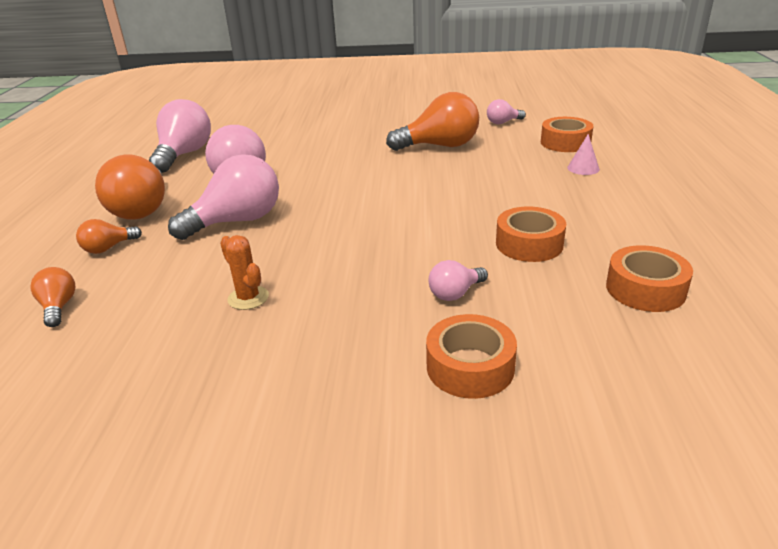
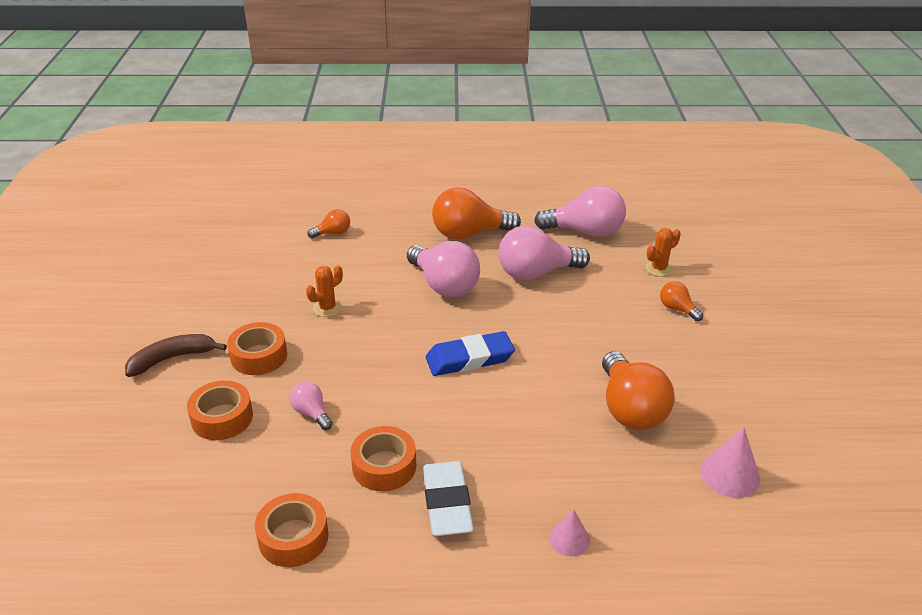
camera: 85 degrees right, 5 degrees up
(108, 248) = (406, 233): orange light bulb -> orange light bulb (677, 309)
(262, 131) = (659, 269): none -> orange cactus
(329, 448) = (172, 358): none -> brown banana
(369, 206) = (469, 359): none -> blue eraser
(503, 122) = (730, 475): pink light bulb -> pink cone
(565, 143) = (659, 534): orange tape -> orange tape (259, 356)
(565, 213) = (447, 503): none -> white eraser

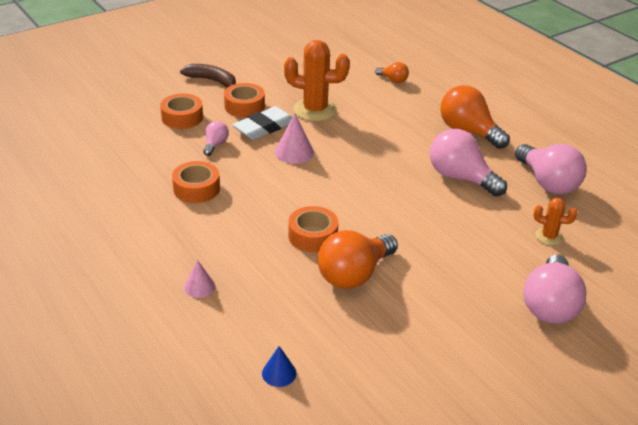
camera: 55 degrees right, 0 degrees up
(293, 537) = (114, 180): orange tape -> orange tape (313, 236)
(327, 308) = (315, 110): orange cactus -> orange cactus, size x1.94
(444, 285) = (394, 144): pink light bulb -> pink light bulb (550, 305)
(447, 503) = (187, 224): white eraser -> white eraser (264, 127)
(469, 359) = (329, 183): blue eraser -> none
(677, 309) = (505, 263): orange light bulb -> none
(730, 475) = (332, 348): pink cone -> pink cone (294, 152)
(746, 531) = (279, 373): none -> blue cone

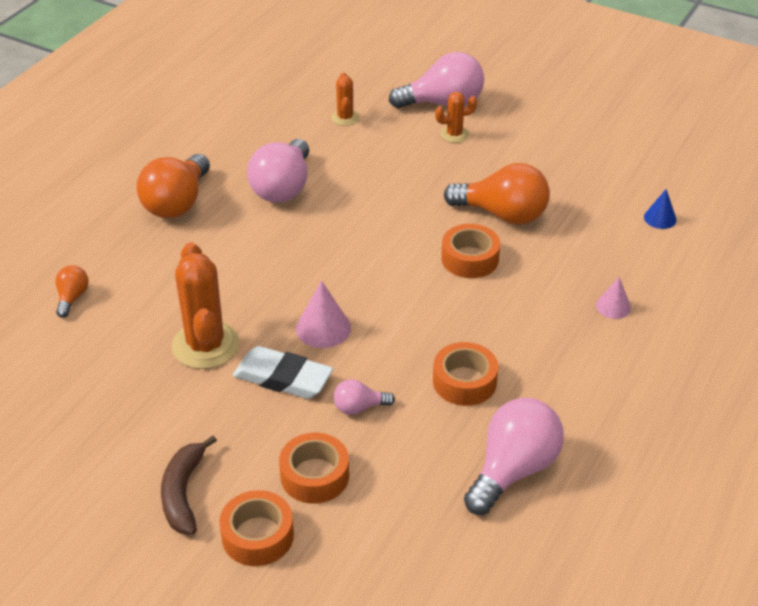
camera: 115 degrees left, 5 degrees up
(244, 106) = (239, 421): orange tape -> orange tape (257, 536)
(490, 292) = (454, 134): none -> orange cactus
(548, 183) = (250, 132): pink light bulb -> pink light bulb (513, 470)

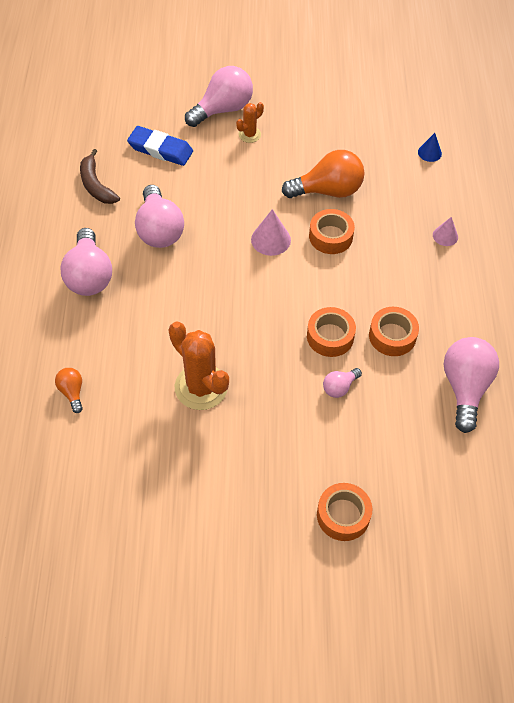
camera: 30 degrees left, 15 degrees up
(177, 203) = (89, 276): orange light bulb -> pink light bulb
(183, 493) = (272, 509): brown banana -> brown banana (96, 185)
(283, 378) = (273, 388): white eraser -> none
(314, 476) = (347, 453): orange tape -> orange tape (330, 336)
(323, 328) = (272, 336): pink cone -> pink cone (271, 239)
(345, 118) = (160, 149): orange cactus -> blue eraser

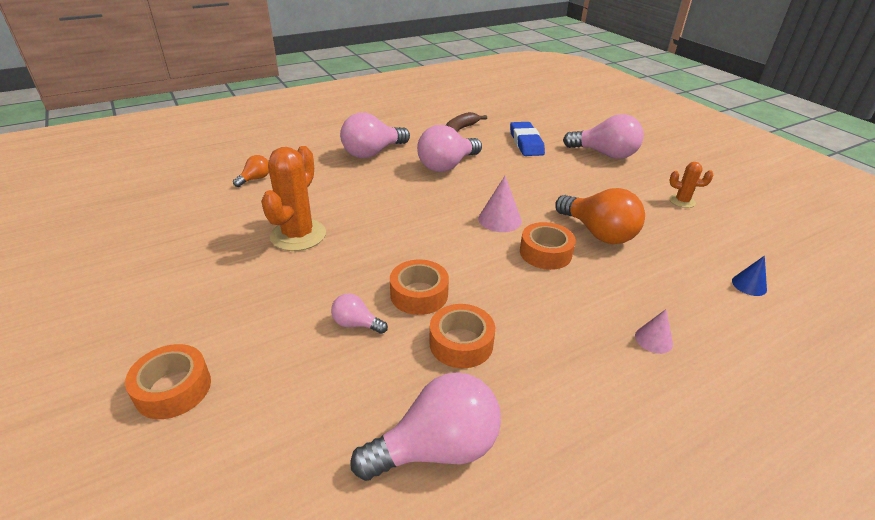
camera: 60 degrees right, 20 degrees down
(249, 134) = (599, 173): orange cactus -> orange cactus (682, 201)

